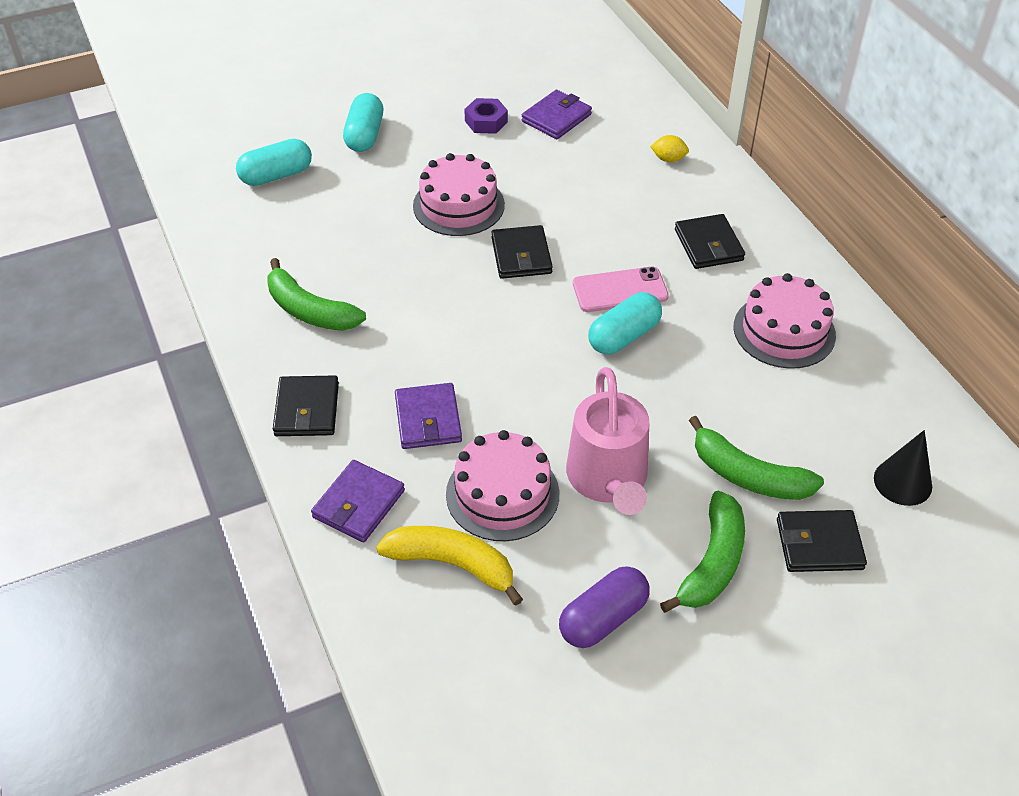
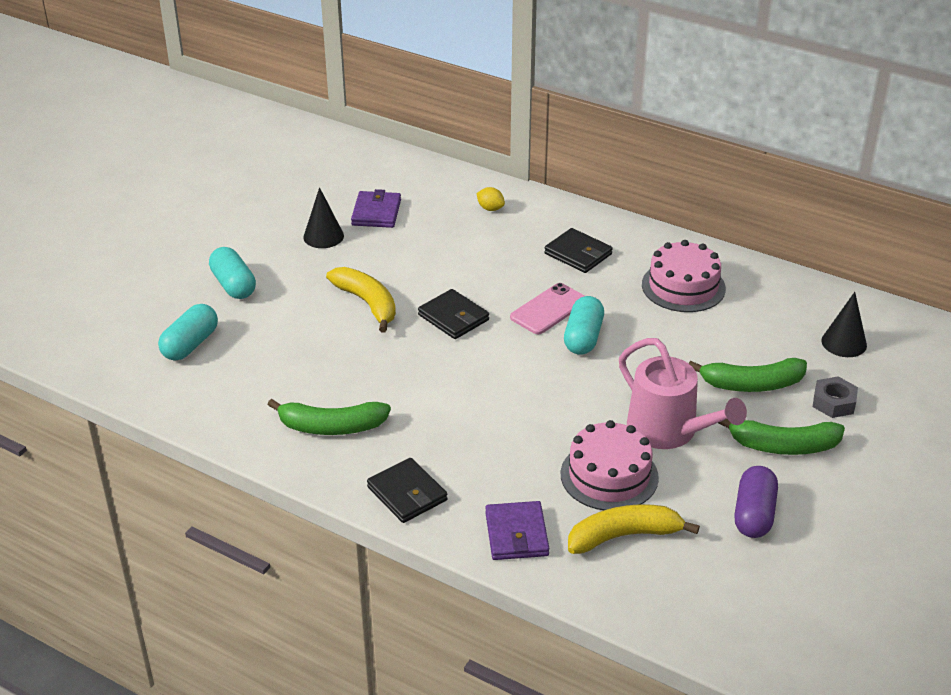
camera: 35 degrees left, 10 degrees down
(428, 419) = (505, 455): purple wallet -> none
(458, 205) = (367, 303): pink cake -> yellow banana
(486, 121) = (323, 236): purple nut -> black cone
(668, 159) = (490, 208): yellow lemon -> yellow lemon turned 60 degrees clockwise
(712, 562) = (784, 446): green banana -> green banana turned 105 degrees clockwise
(819, 544) = (833, 403): black wallet -> grey nut

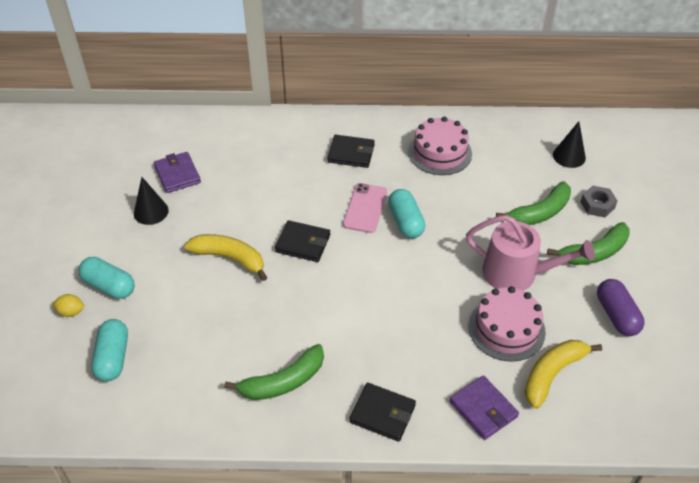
camera: 30 degrees left, 10 degrees up
(490, 208) = (261, 139): yellow lemon -> yellow lemon (71, 312)

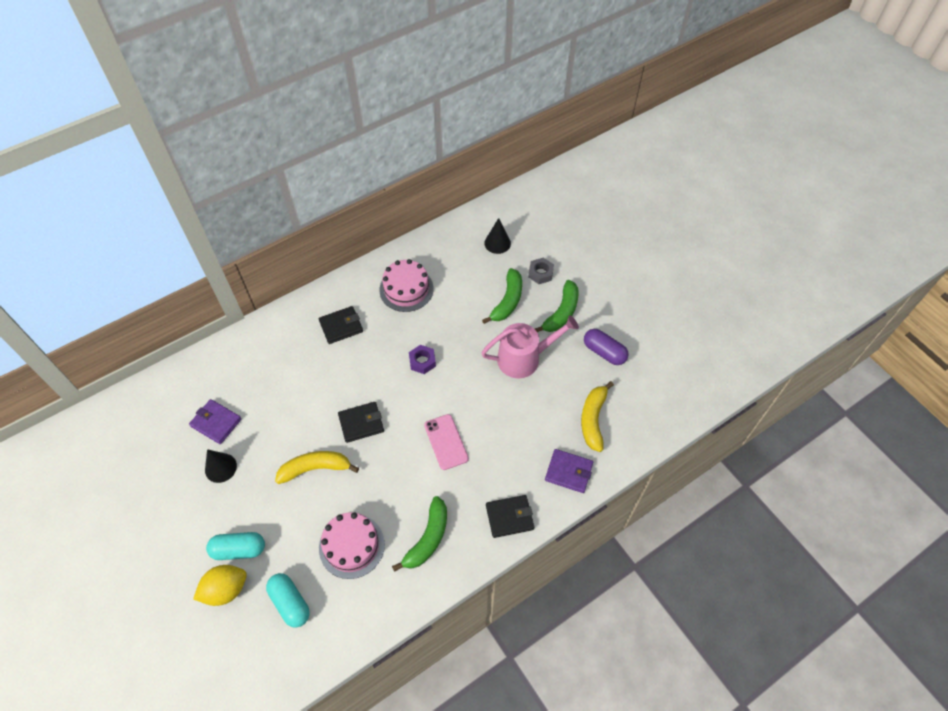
camera: 35 degrees left, 10 degrees up
(71, 312) = (225, 589): yellow lemon -> yellow lemon, size x1.83
(365, 208) = (385, 367): pink phone -> pink phone (446, 442)
(405, 222) = (422, 361): turquoise capsule -> purple nut
(506, 329) = (544, 404): pink cake -> pink cake (351, 546)

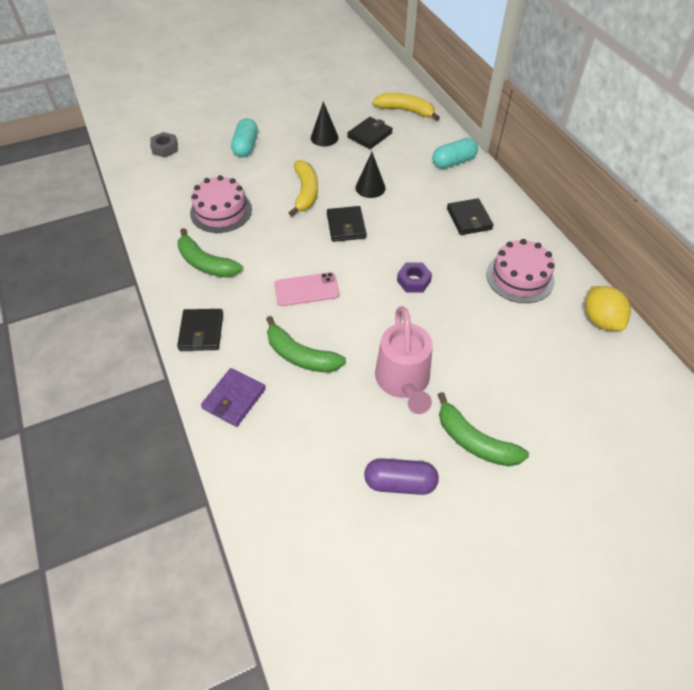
camera: 100 degrees right, 5 degrees down
(216, 423) = (369, 135): purple wallet -> black wallet
(225, 589) = (215, 139): yellow lemon -> yellow lemon (600, 320)
(290, 603) = (187, 173): turquoise capsule -> turquoise capsule (453, 162)
(497, 243) = (602, 383): black cone -> black cone (370, 187)
(507, 301) = (498, 378): green banana -> green banana (301, 355)
(540, 273) = (547, 428): grey nut -> grey nut (165, 148)
(593, 419) = (296, 443): yellow banana -> yellow banana (405, 111)
(604, 352) = (400, 482): purple capsule -> purple capsule turned 45 degrees clockwise

